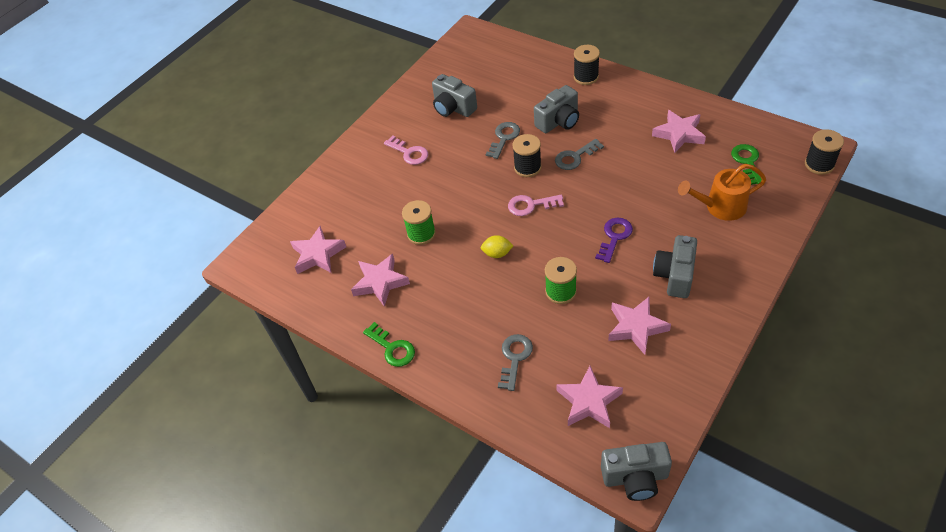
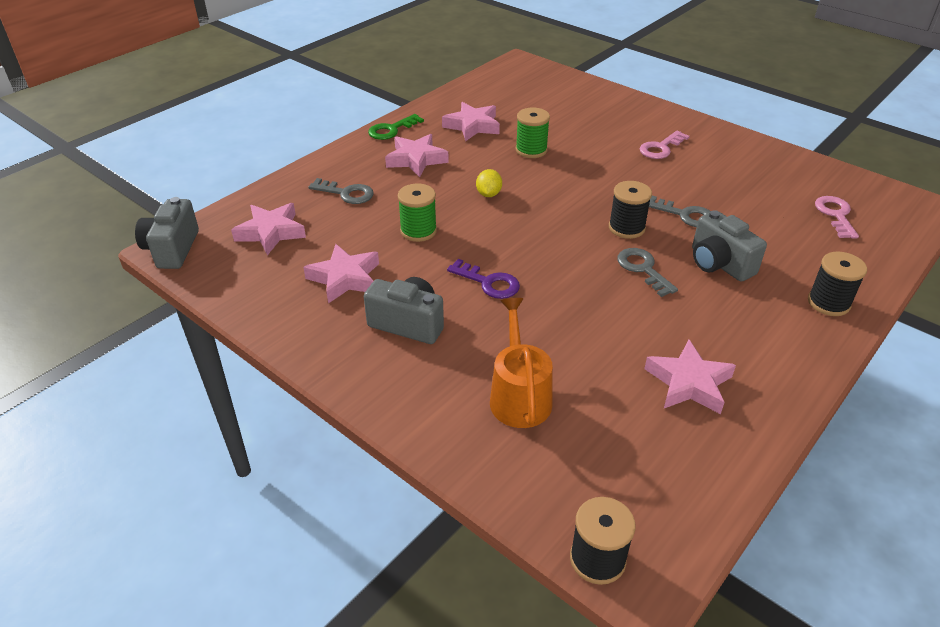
camera: 90 degrees right, 10 degrees down
(318, 254) = (519, 96): pink star -> pink star (416, 159)
(453, 108) = (745, 181): grey camera -> none
(531, 205) = (559, 224): pink key -> pink key (835, 215)
(747, 162) = (615, 453): green key -> none

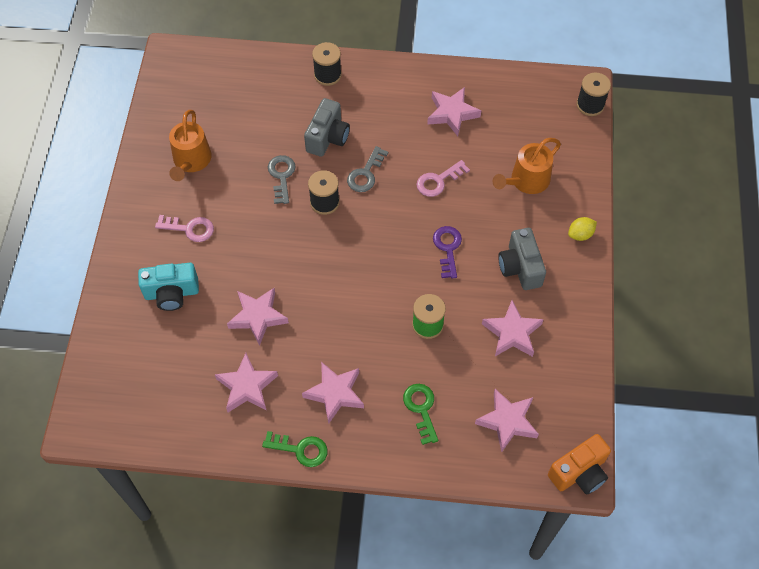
camera: 125 degrees left, 20 degrees up
(172, 249) = (579, 472): grey camera -> orange camera
(346, 193) = (421, 409): grey key -> green key
(488, 194) = (346, 309): yellow lemon -> yellow lemon (580, 234)
(531, 150) = (258, 317): green spool -> pink star
(598, 122) = (172, 293): none -> turquoise camera
(747, 172) = (191, 161): none -> orange watering can
(835, 215) = (218, 95): pink key -> pink key (438, 181)

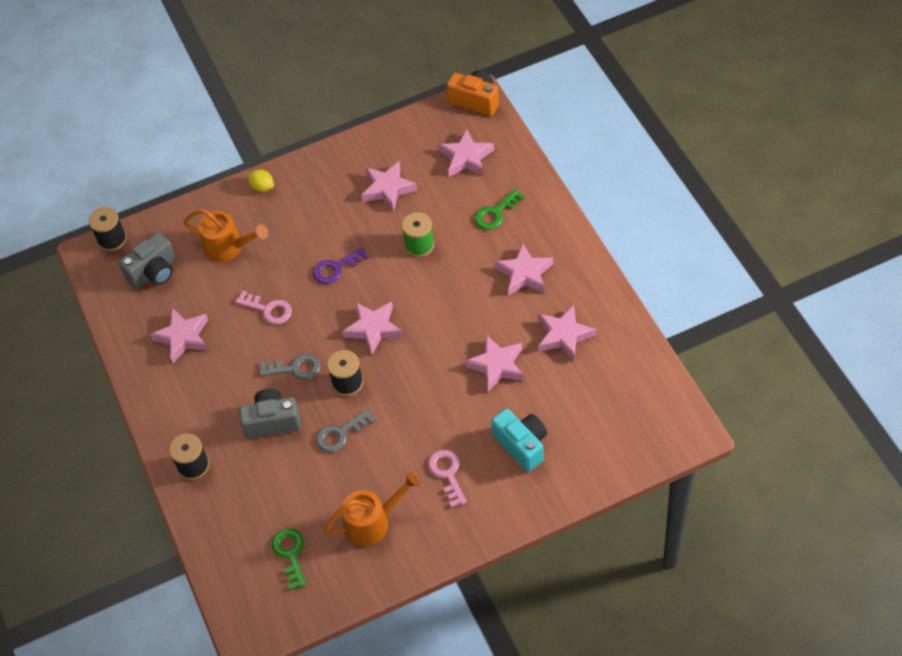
camera: 115 degrees left, 5 degrees down
(300, 449) = (587, 270): green key -> green key (290, 554)
(363, 245) = (373, 329): none -> pink star
(520, 267) = (322, 211): grey camera -> grey camera (154, 272)

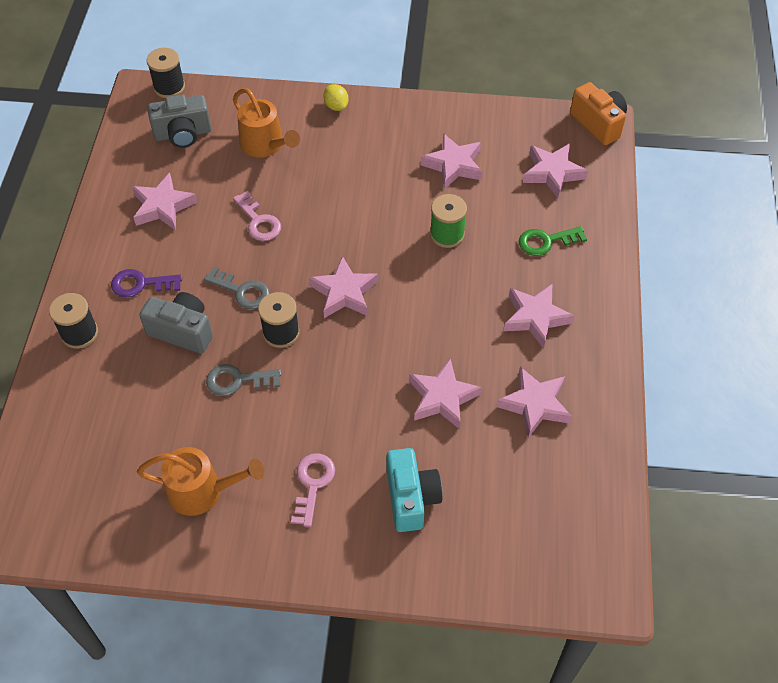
camera: 25 degrees right, 0 degrees up
(290, 554) = (100, 476): green key -> none
(336, 268) = (350, 215): purple key -> purple key (141, 284)

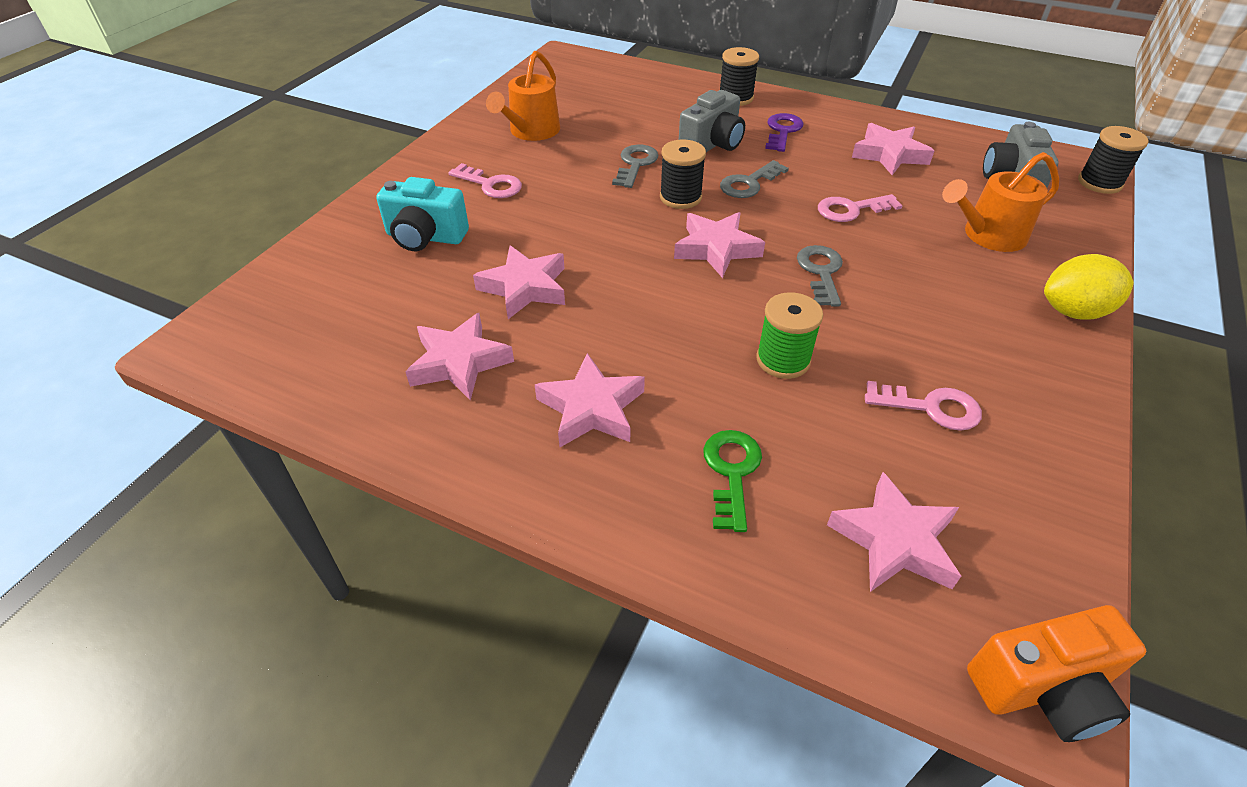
camera: 110 degrees right, 10 degrees down
(336, 106) = (1074, 311): yellow lemon -> yellow lemon, size x1.64
(347, 228) = (821, 272): none -> grey key
(453, 165) = (931, 407): pink star -> pink key

